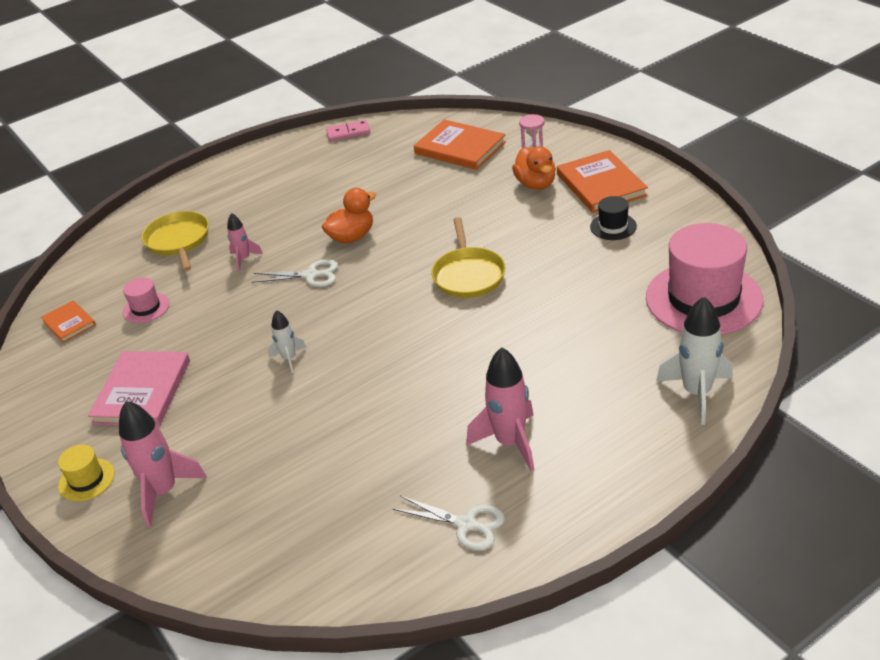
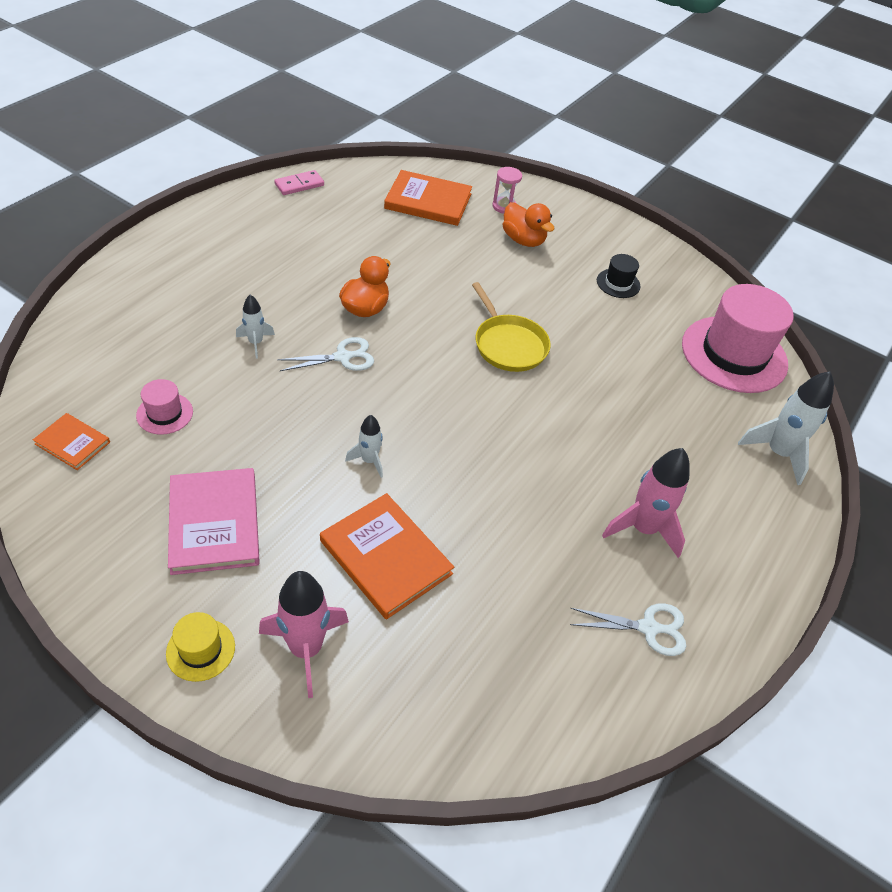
camera: 30 degrees left, 10 degrees up
(178, 241) = (163, 324): yellow pan -> none
(244, 259) = (255, 343): pink rocket -> white rocket
(601, 185) = (584, 239): orange book -> orange book (385, 557)

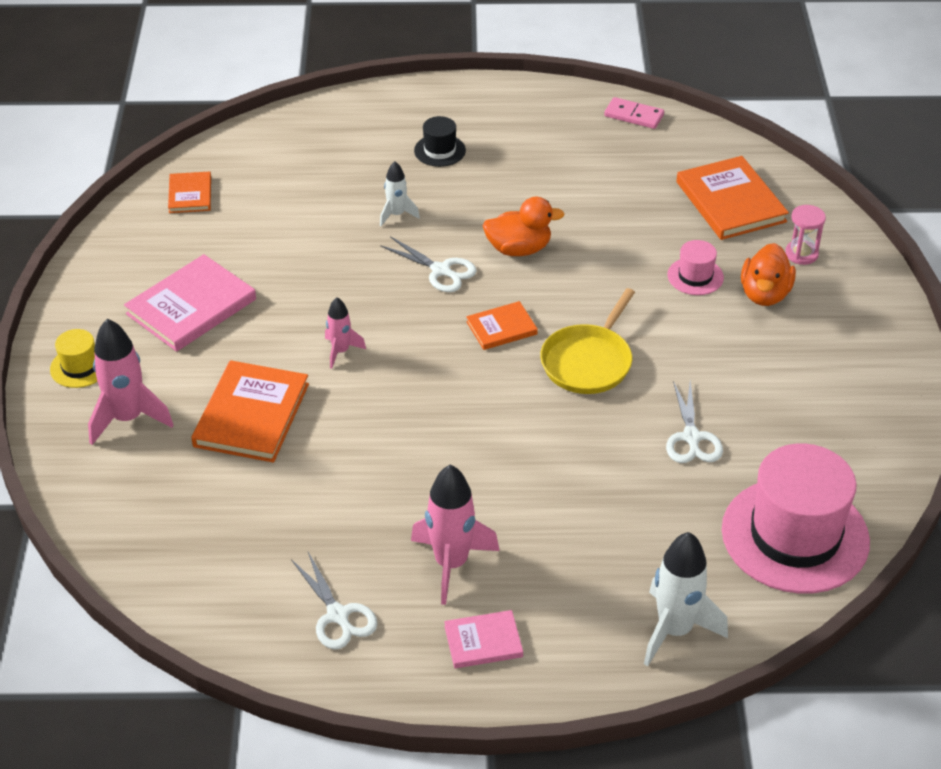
camera: 60 degrees right, 5 degrees down
(164, 413) = (266, 217): pink hat -> pink hat (695, 276)
(369, 461) = (341, 351): white rocket -> pink rocket
(434, 364) = (501, 328): none -> orange book
(618, 283) = (792, 395): black hat -> black hat (439, 150)
(618, 344) = (691, 437): none -> white scissors
(729, 555) = (483, 642): none -> pink book

